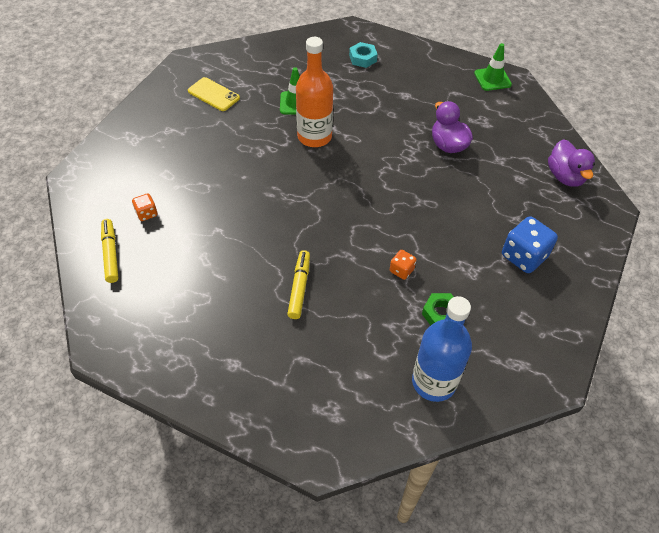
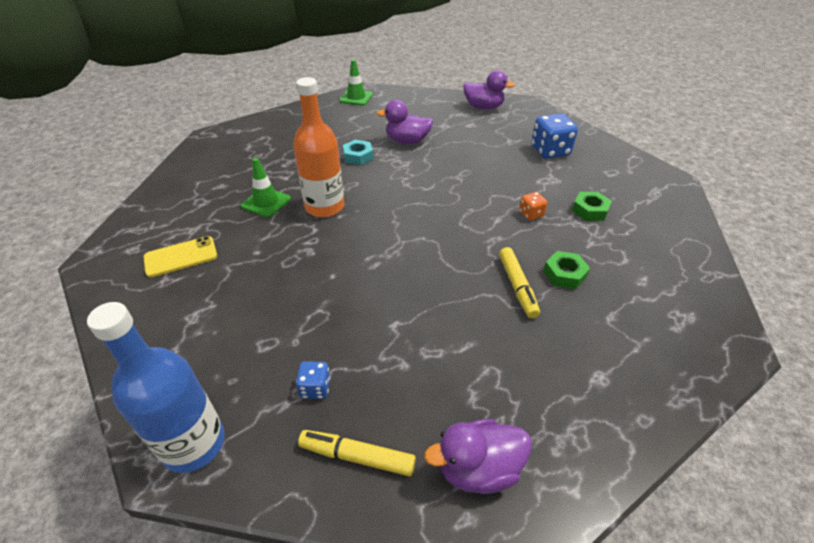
camera: 60 degrees left, 10 degrees down
(128, 314) = (478, 468): none -> purple duck
(146, 213) = (315, 388): orange dice -> blue dice
(299, 287) = (517, 286): yellow marker -> yellow marker turned 135 degrees counterclockwise
(334, 315) = (564, 274): none -> green nut
(363, 58) = (256, 144): turquoise nut -> turquoise nut (358, 156)
(434, 382) = (662, 240): blue bottle -> blue bottle (193, 444)

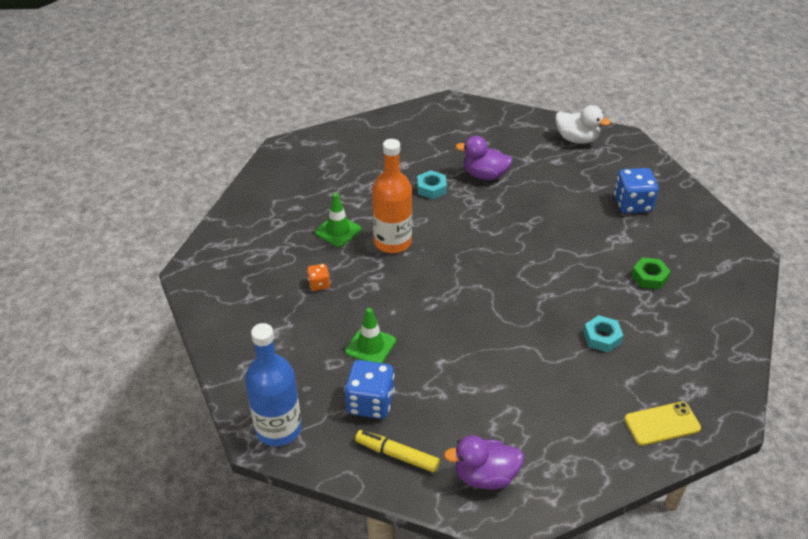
camera: 10 degrees right, 0 degrees up
(181, 257) = (262, 277): yellow phone -> yellow phone (662, 424)
(315, 388) = (370, 402): blue dice -> blue dice, size x1.90
(356, 98) = (439, 111): green traffic cone -> green traffic cone (370, 346)
(483, 107) = (576, 139): purple duck -> white duck
(517, 286) = (555, 343): yellow marker -> none
(531, 214) = (589, 274): orange dice -> orange dice (319, 284)
(564, 274) = (602, 337): green nut -> turquoise nut

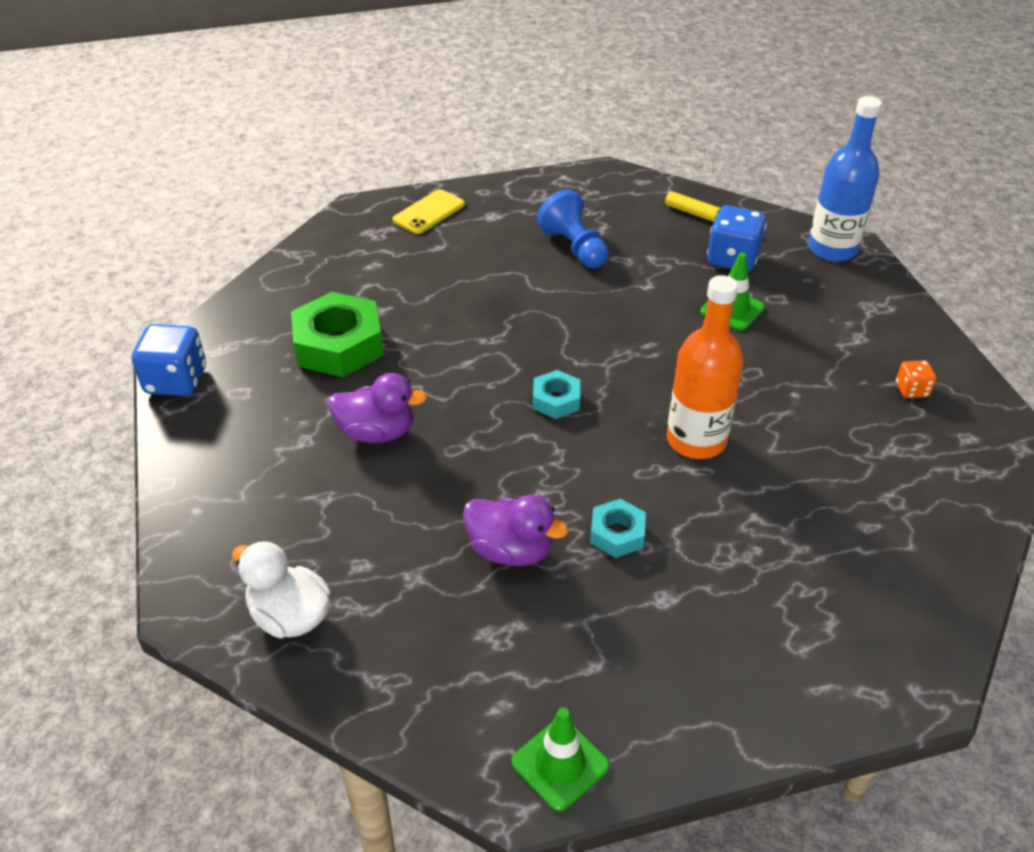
camera: 170 degrees left, 0 degrees up
(319, 284) = (807, 390): orange dice -> orange dice (911, 390)
(338, 231) = (786, 470): green traffic cone -> green traffic cone (560, 764)
(485, 476) = (621, 196): purple duck -> purple duck (377, 432)
(512, 396) = (574, 248): none -> blue pawn
(602, 337) = (445, 287): turquoise nut -> turquoise nut (556, 400)
(632, 204) = (283, 456): blue dice -> blue dice (176, 381)
(649, 277) = (339, 345): green nut -> green nut, size x1.91
(662, 424) = (429, 212): yellow phone -> yellow phone turned 45 degrees counterclockwise

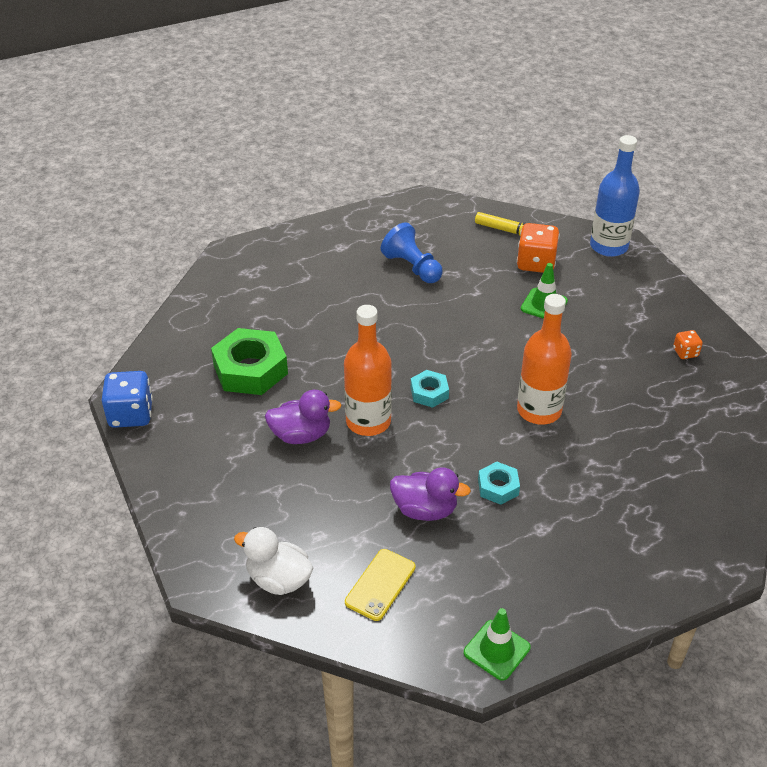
camera: 10 degrees left, 0 degrees up
(429, 212) = (289, 249): yellow phone -> yellow phone (380, 585)
(467, 426) = (368, 421): none -> orange bottle
(732, 259) = (536, 263): blue dice -> orange dice

